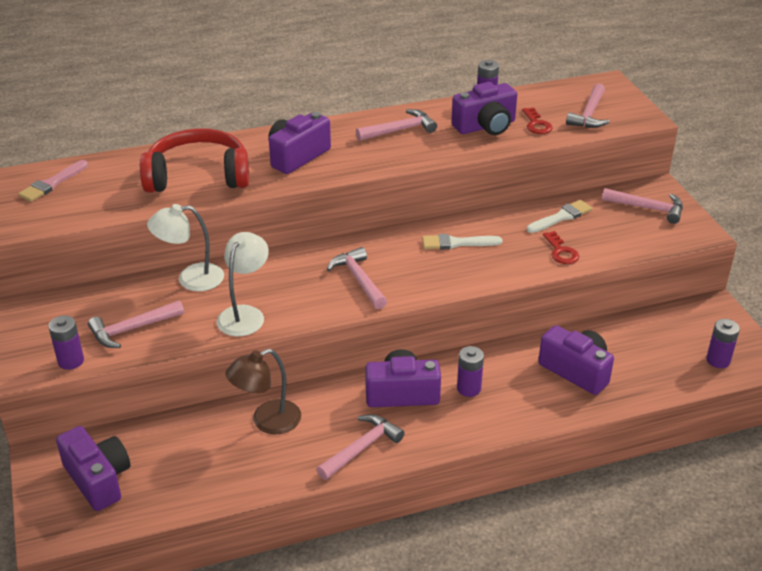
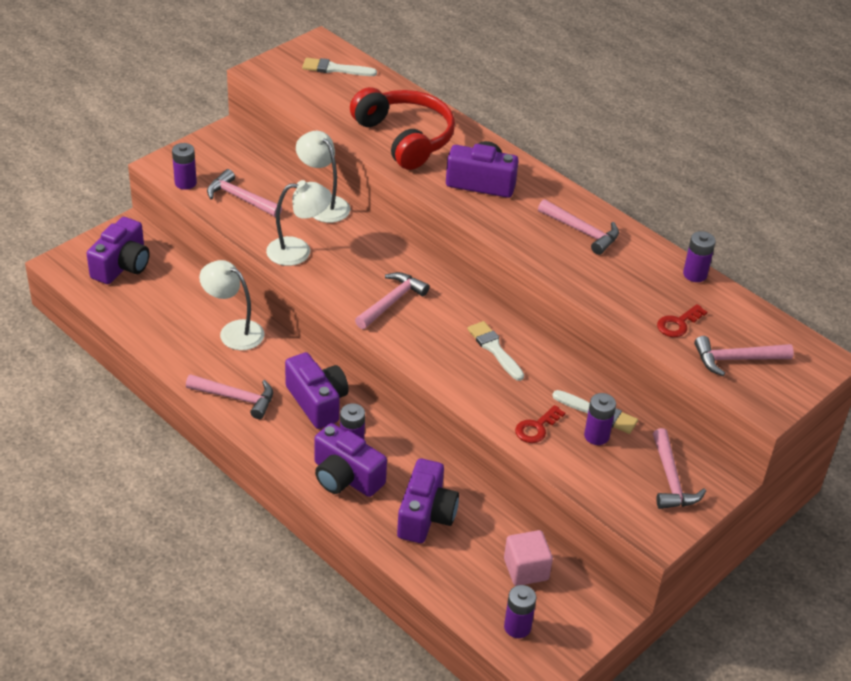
camera: 60 degrees right, 5 degrees up
(52, 183) = (335, 69): pink brush -> white brush
(267, 421) = (234, 331): brown lamp -> white lamp
(485, 126) = (641, 288): purple camera -> purple camera (345, 477)
(585, 226) = (596, 436): none -> purple battery
(659, 335) = (526, 569): none -> pink cube

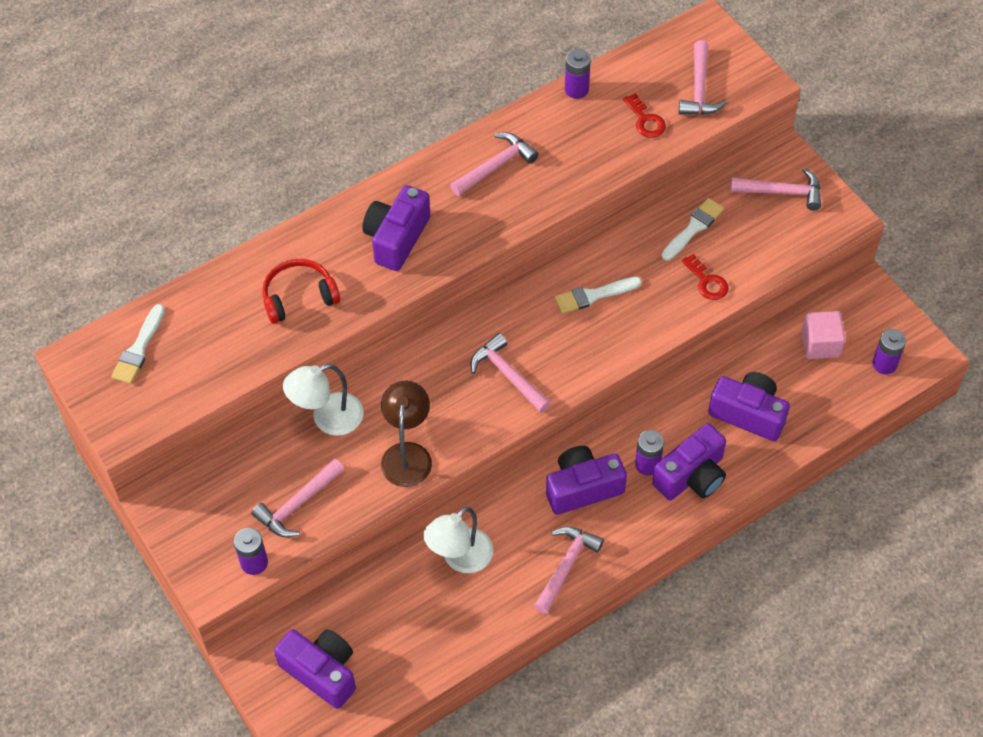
camera: 75 degrees left, 15 degrees up
(298, 251) = (407, 454): white lamp -> brown lamp
(405, 138) = (299, 297): red headphones -> red headphones, size x0.61
(596, 436) = (722, 236): purple battery -> none

